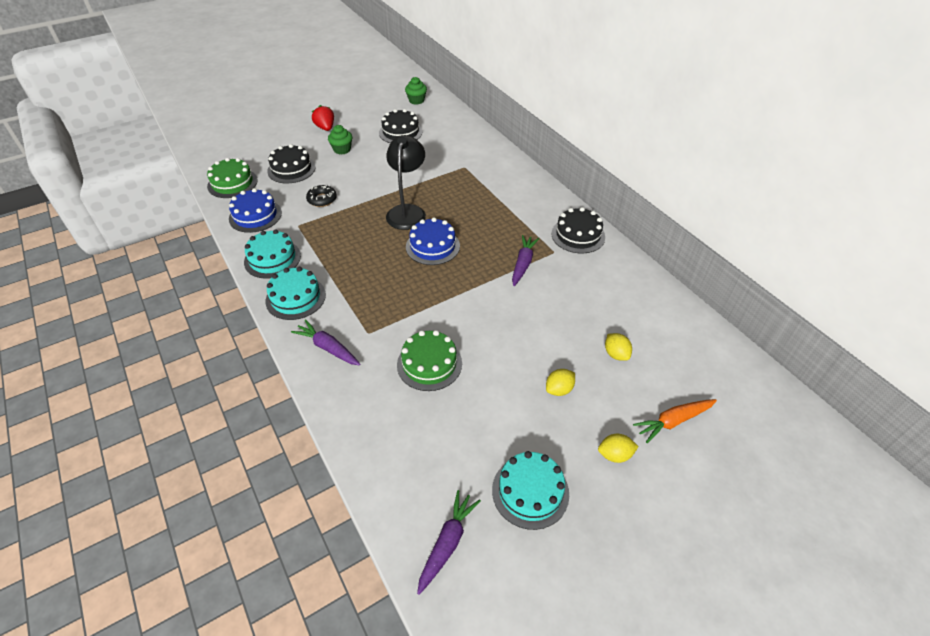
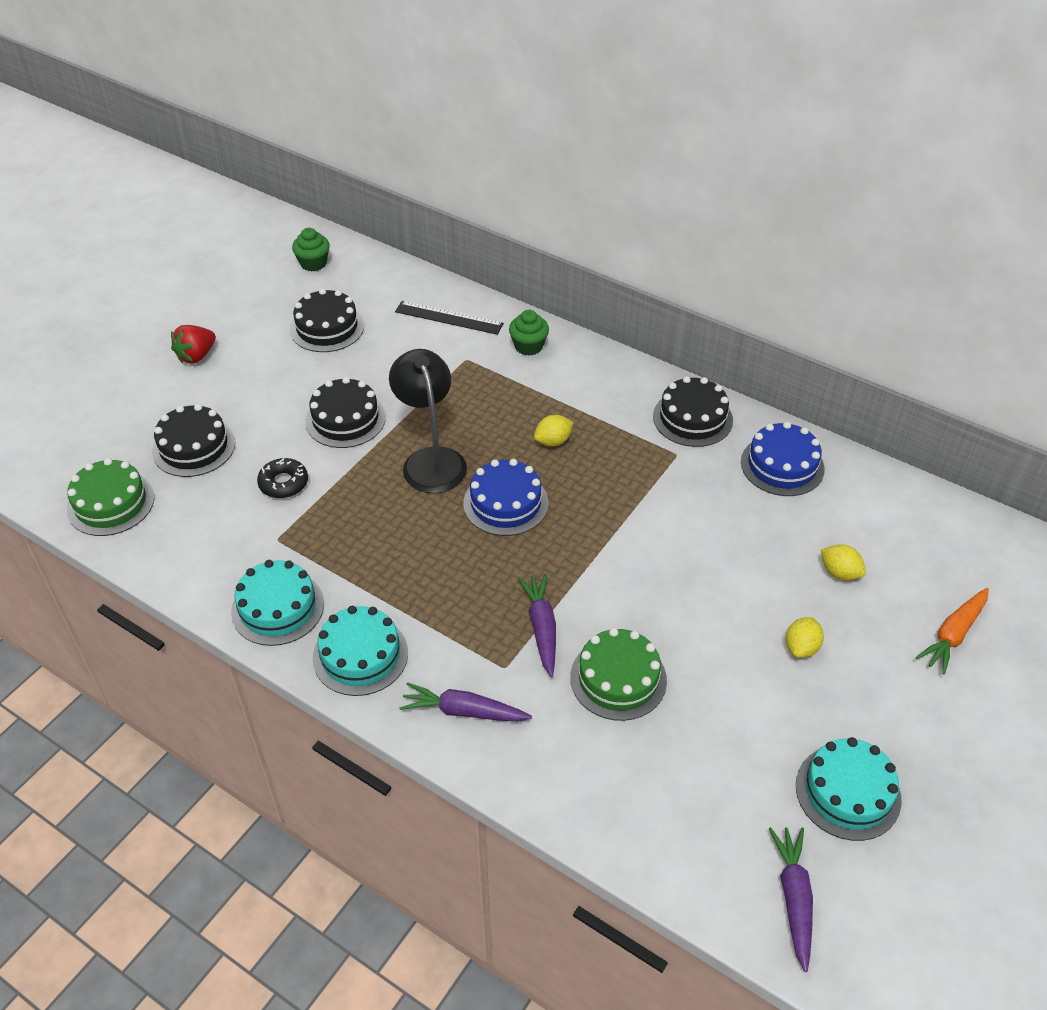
camera: 25 degrees left, 0 degrees up
(255, 215) = (194, 546): blue cake -> blue cake (782, 465)
(325, 128) = (196, 356): red strawberry -> red strawberry turned 90 degrees counterclockwise
(342, 149) = (253, 387): green cupcake -> green cupcake (528, 346)
(377, 178) = (345, 419): none -> black cake
(470, 144) = (449, 317): none -> black ruler
(523, 264) = (647, 487): purple carrot -> purple carrot (542, 628)
(615, 455) = (914, 704): yellow lemon -> yellow lemon (553, 441)

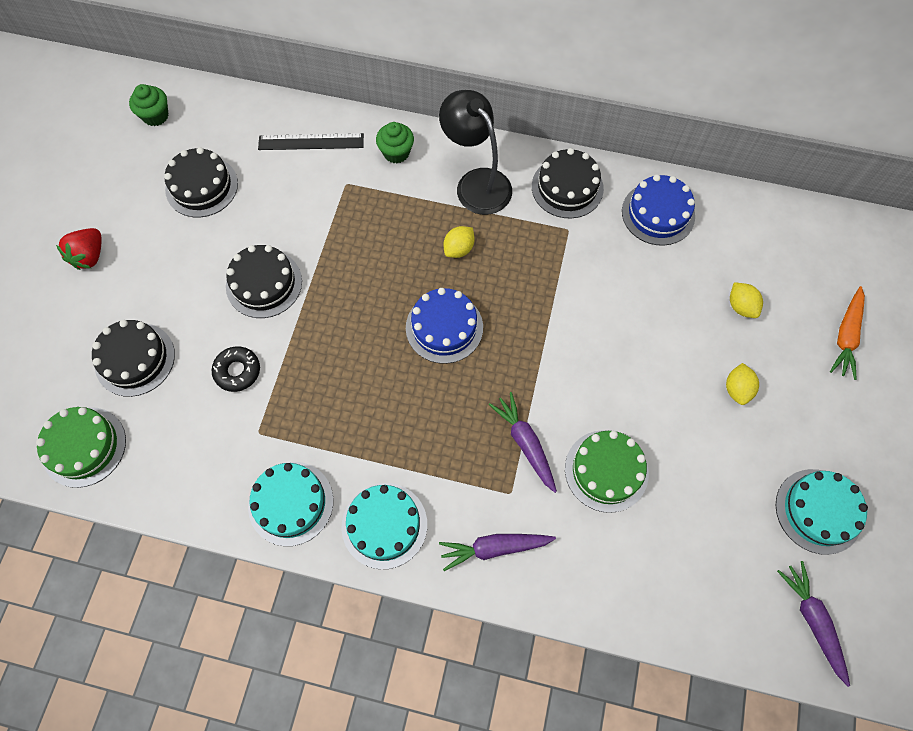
camera: 20 degrees left, 20 degrees up
(431, 460) = (360, 303): black lamp -> black lamp (476, 183)
(839, 573) = (741, 306): yellow lemon -> yellow lemon turned 45 degrees clockwise

